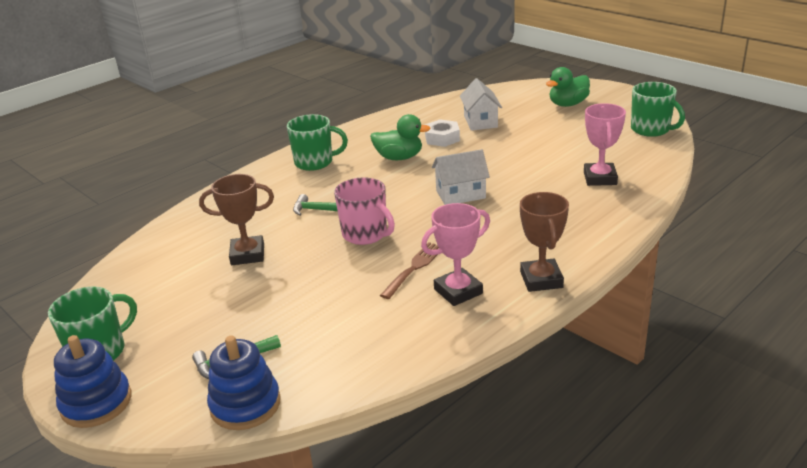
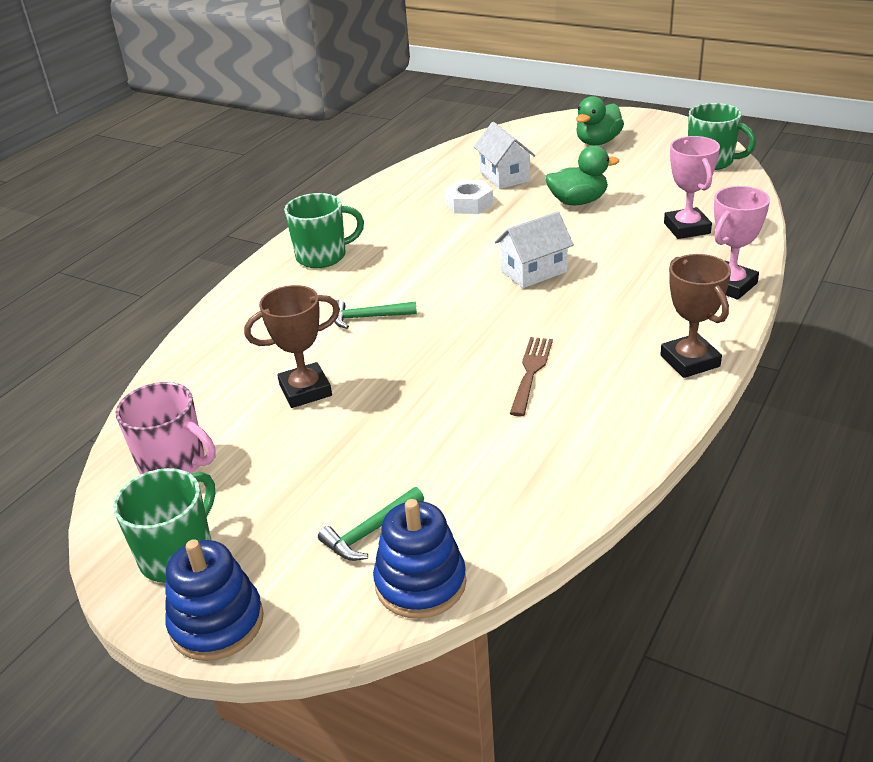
camera: 15 degrees left, 5 degrees up
(365, 234) = (445, 339): pink mug -> pink mug (174, 463)
(399, 157) = (429, 235): green duck -> green duck (578, 201)
(458, 291) = (601, 392): pink trophy -> pink trophy (730, 285)

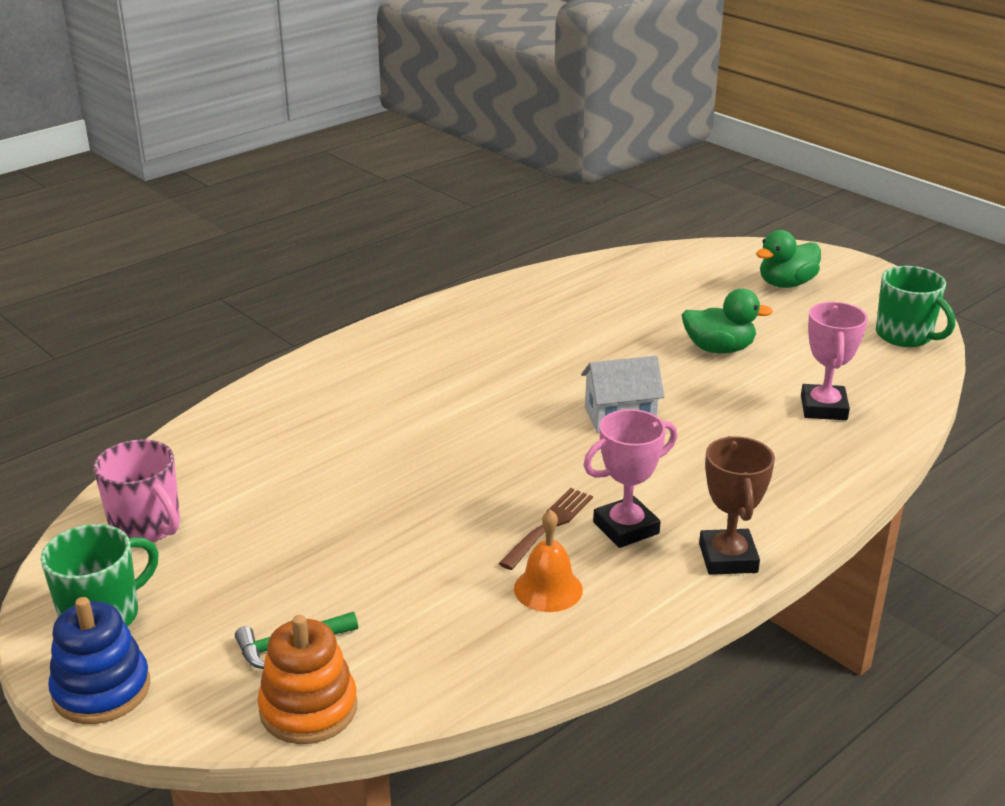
camera: 15 degrees right, 5 degrees down
(305, 390) = (310, 486): brown trophy -> none
(322, 256) = (409, 348): green mug -> none
(368, 317) = (416, 425): green hammer -> none
(420, 583) = (308, 708): blue stacking toy -> orange stacking toy
(469, 203) = (597, 324): white nut -> none
(504, 176) = (655, 302): white house -> none
(563, 423) = (548, 589): none -> orange bell
(730, 285) = (830, 485): pink trophy -> pink trophy (626, 528)

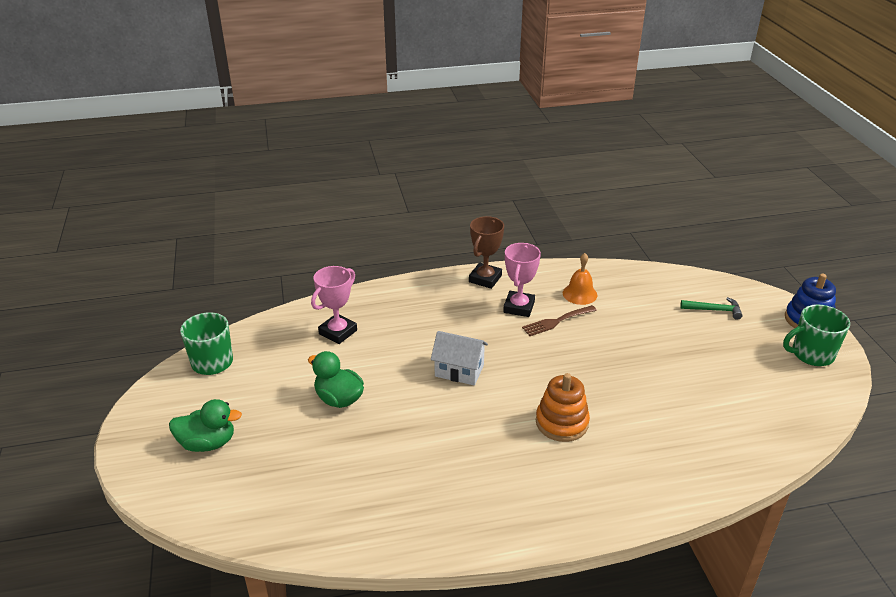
camera: 150 degrees left, 5 degrees up
(146, 526) = (788, 400): pink mug -> none
(308, 708) = (712, 284): orange stacking toy -> orange stacking toy (561, 422)
(626, 528) = (519, 307): pink trophy -> pink trophy turned 75 degrees counterclockwise

